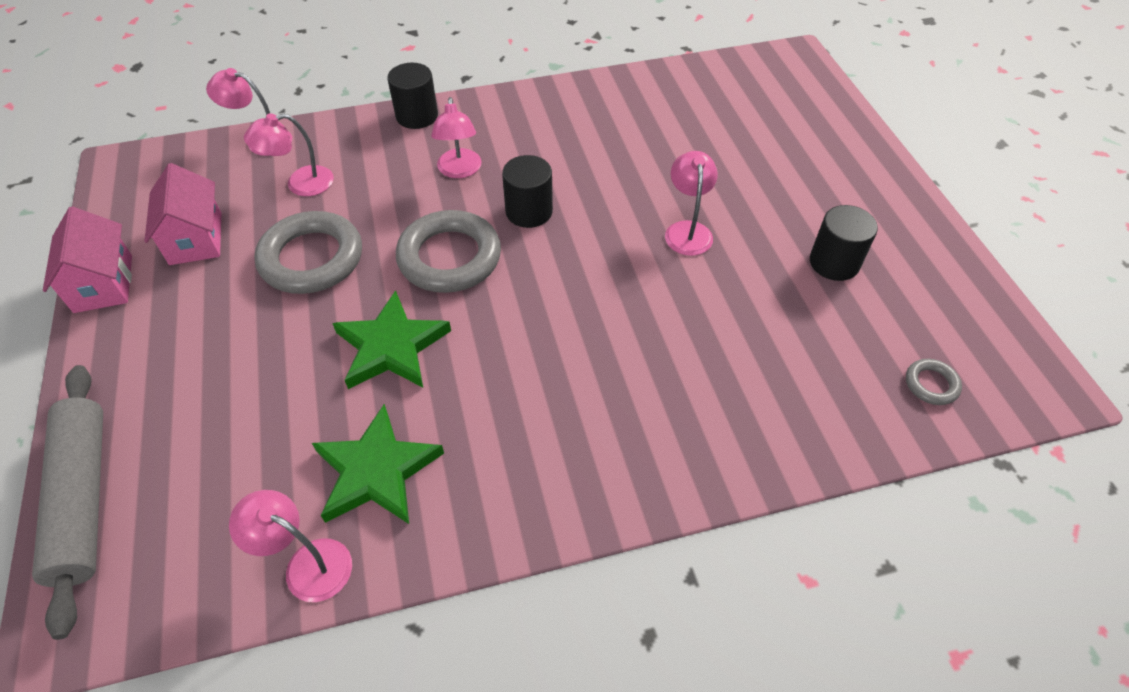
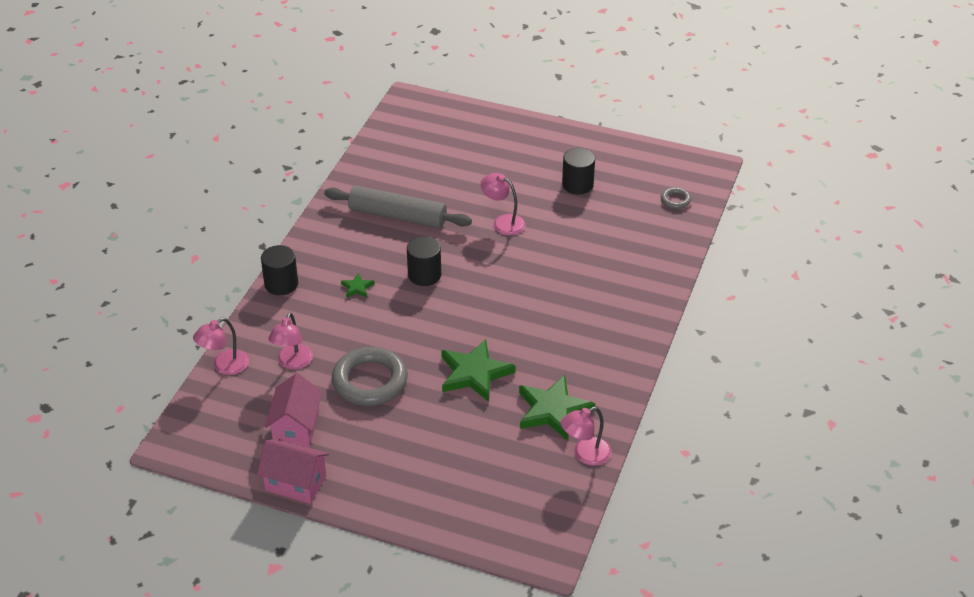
camera: 55 degrees left, 10 degrees down
(83, 498) = (468, 530): grey rolling pin -> grey rolling pin (397, 216)
(196, 238) = (296, 428): pink house -> pink house turned 75 degrees clockwise
(449, 257) = (429, 323): grey ring -> none
(459, 170) = (357, 287): pink lamp -> green star

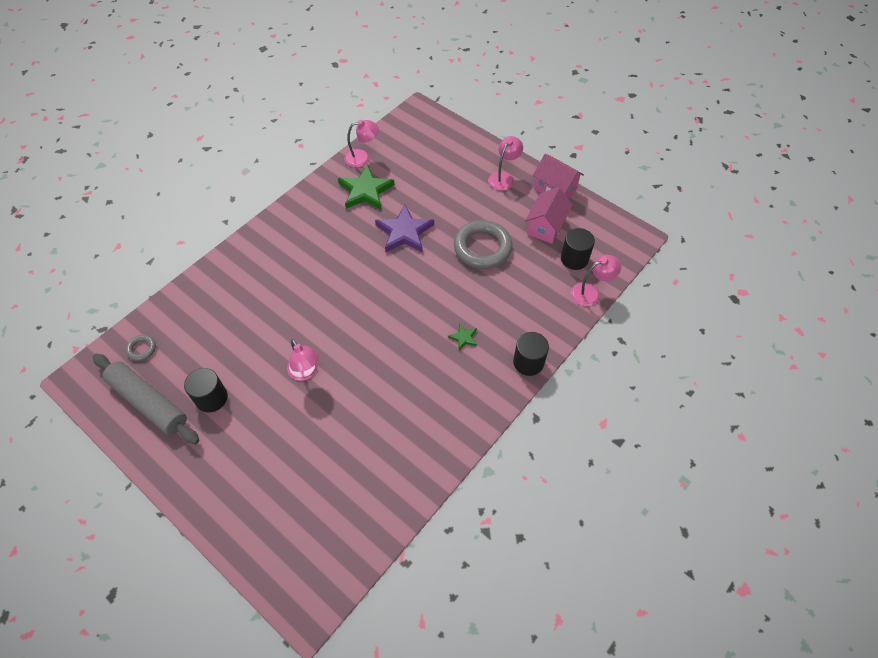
camera: 160 degrees left, 15 degrees up
(292, 363) = (536, 280): pink lamp -> pink lamp (503, 177)
(397, 216) = (397, 412): grey rolling pin -> grey rolling pin (148, 403)
(424, 275) = (402, 334): black cylinder -> black cylinder (574, 259)
(474, 373) = (404, 232): green star -> purple star

